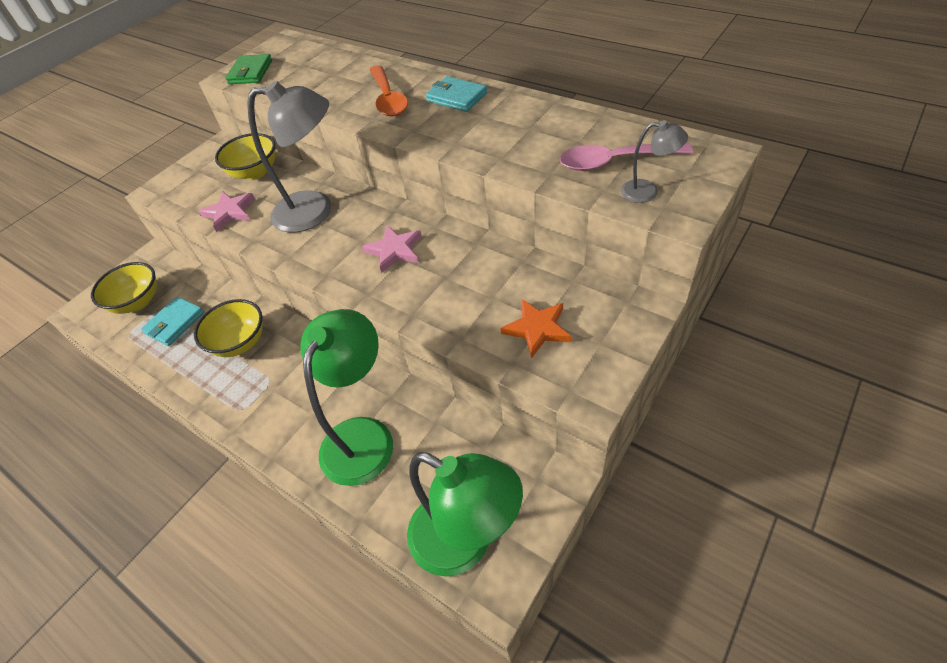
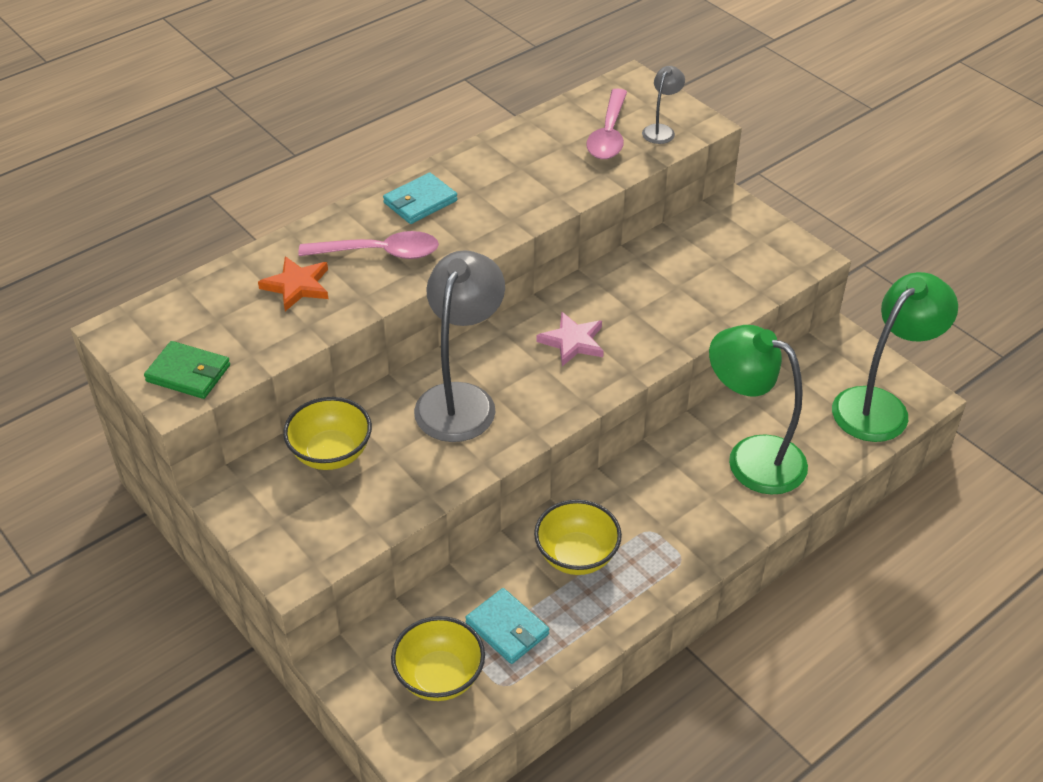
camera: 80 degrees left, 5 degrees down
(229, 212) = (409, 484): pink star -> none
(388, 99) = (380, 253): orange spoon -> pink spoon
(537, 329) = (728, 268): orange star -> orange star (297, 286)

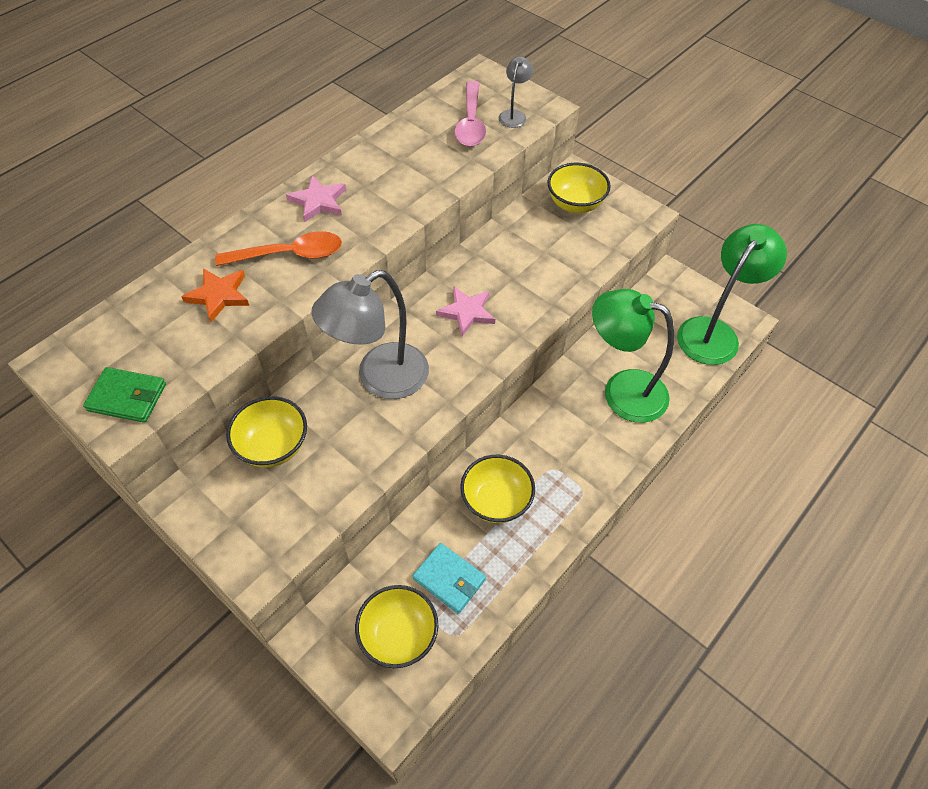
camera: 10 degrees left, 10 degrees up
(380, 253) = (290, 254): pink spoon -> orange spoon
(420, 202) = (318, 201): turquoise wallet -> pink star
(461, 399) = (380, 378): grey lamp -> grey lamp turned 135 degrees counterclockwise
(725, 238) = (575, 204): none -> yellow bowl

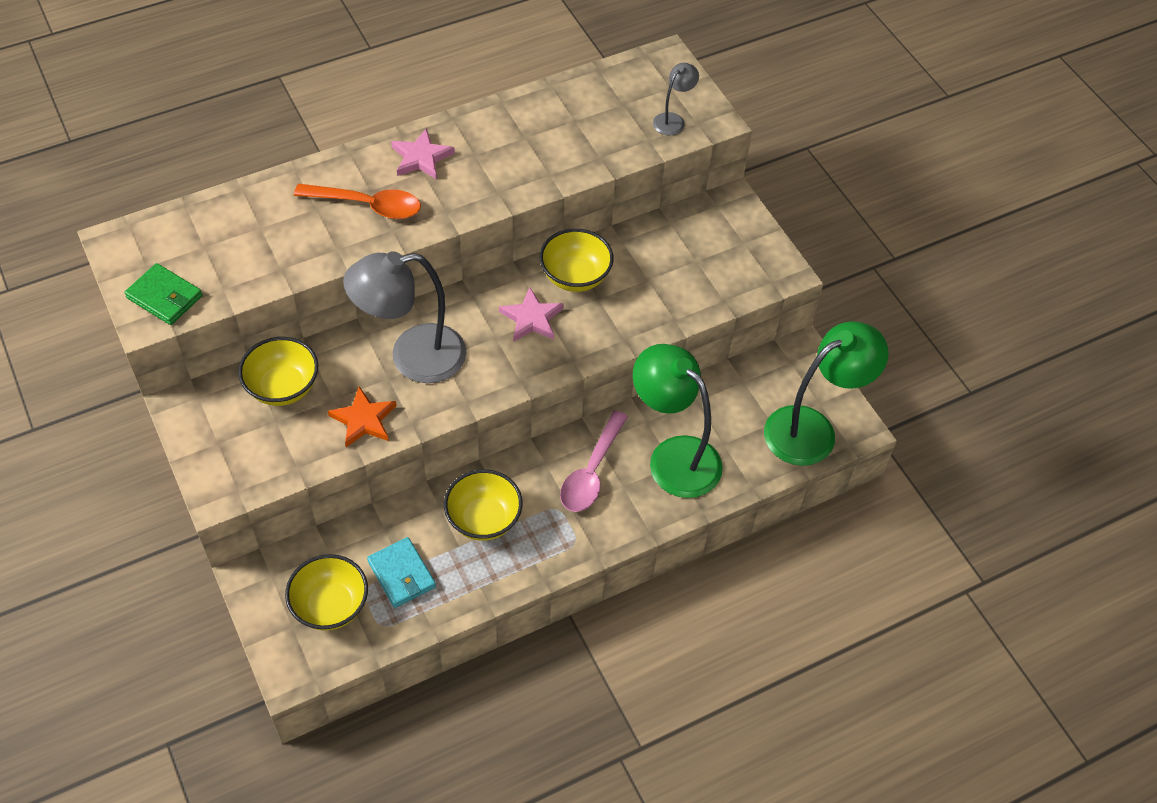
camera: 20 degrees right, 0 degrees up
(219, 295) = (284, 226): orange star -> orange star (364, 420)
(471, 123) = (621, 116): pink spoon -> pink spoon (591, 472)
(575, 204) = (712, 237): yellow bowl -> yellow bowl (575, 277)

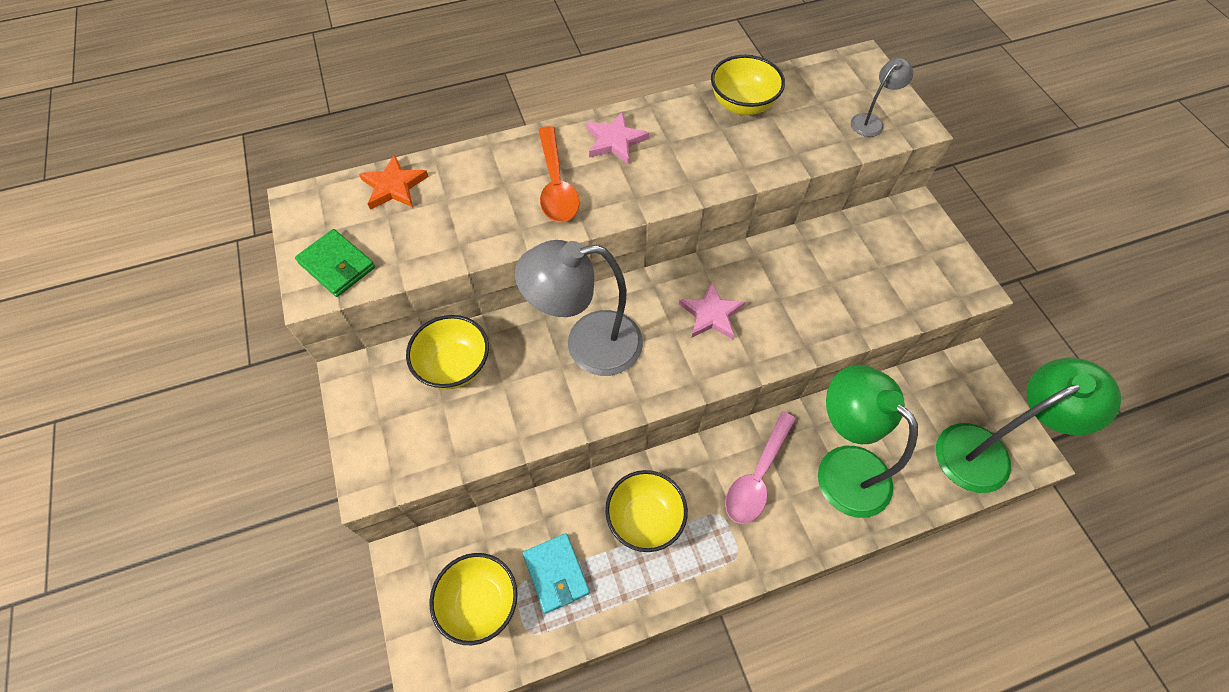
camera: 10 degrees right, 5 degrees up
(364, 420) = (531, 410): orange star -> orange star (394, 186)
(368, 205) = (556, 185): orange spoon -> orange spoon turned 60 degrees clockwise
(575, 277) = (757, 274): yellow bowl -> yellow bowl (742, 104)

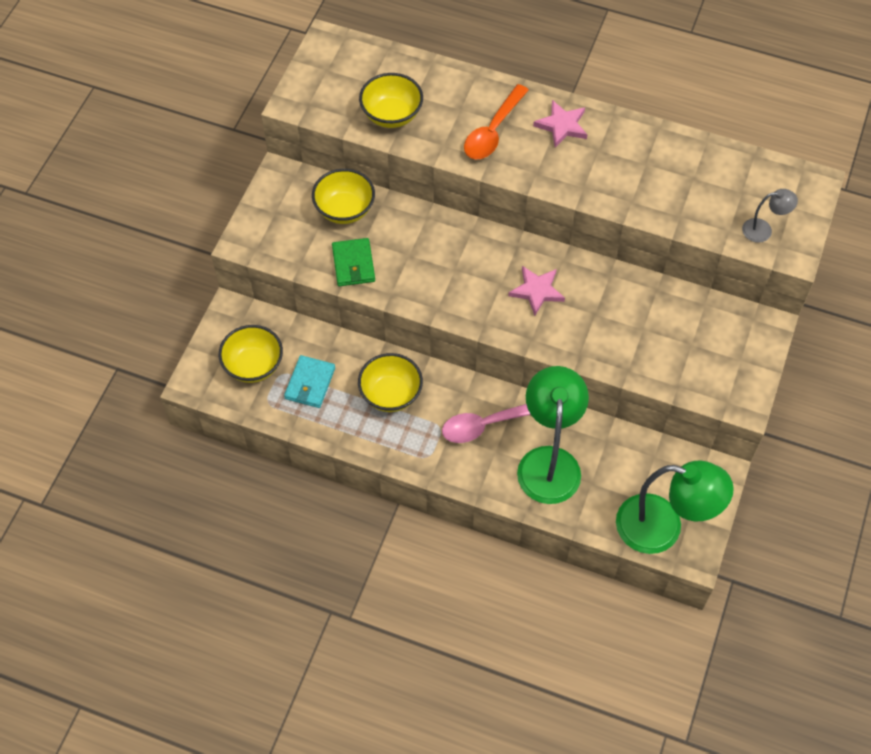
camera: 40 degrees right, 0 degrees up
(337, 265) = (316, 97): green wallet -> green wallet (353, 264)
(394, 186) = (391, 66): orange star -> none
(588, 345) = (437, 254): grey lamp -> none
(742, 104) = (681, 157): yellow bowl -> yellow bowl (391, 115)

